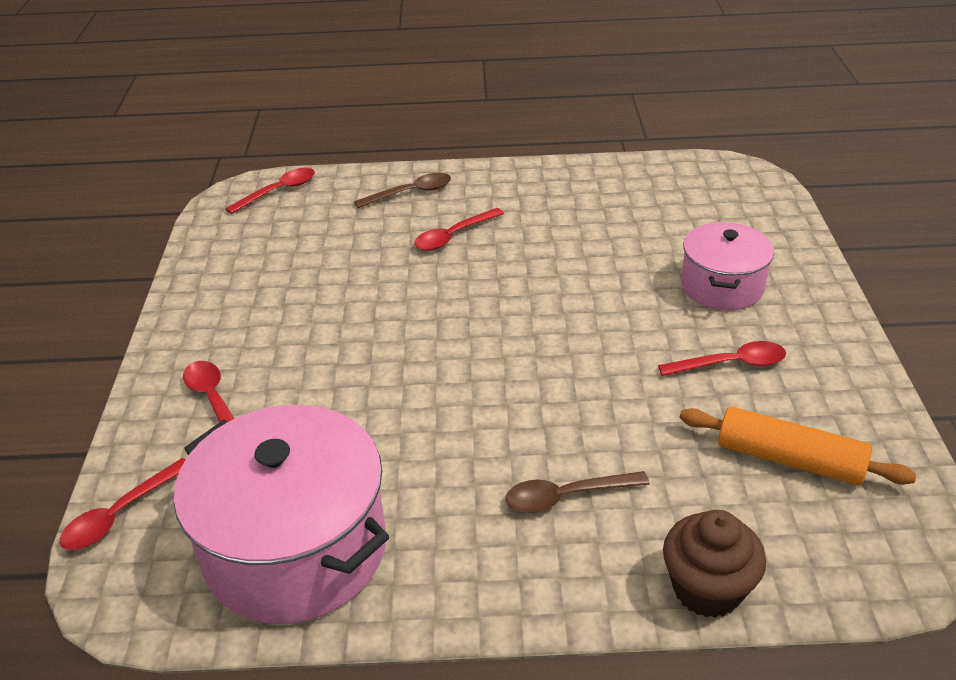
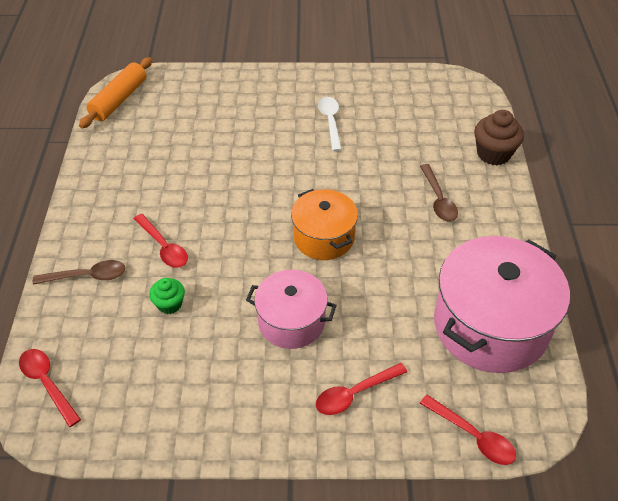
camera: 90 degrees left, 10 degrees up
(367, 250) = (169, 304): none -> green cupcake
(410, 193) = (87, 276): brown spoon -> brown spoon turned 105 degrees clockwise
(473, 365) = (323, 237): none -> orange pot
(722, 286) = (255, 114): pink pot -> pink pot (291, 321)
(730, 364) = (330, 122): red spoon -> white spoon
(789, 459) = (406, 113): orange rolling pin -> orange rolling pin (119, 100)

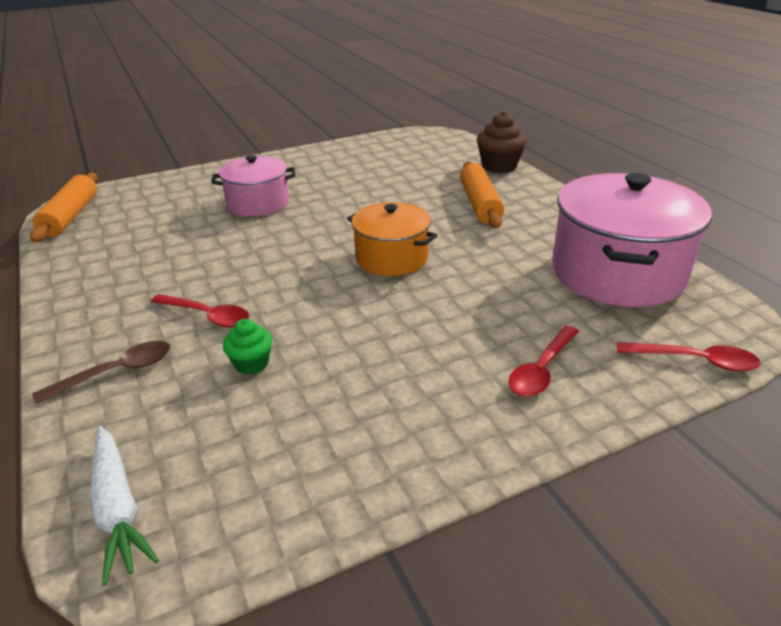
camera: 25 degrees left, 15 degrees down
(47, 383) = (118, 508): red spoon -> white carrot
(291, 321) = (415, 332): pink pot -> pink pot (258, 203)
(330, 122) = (327, 181): white spoon -> none
(438, 199) = (479, 204): brown spoon -> orange rolling pin

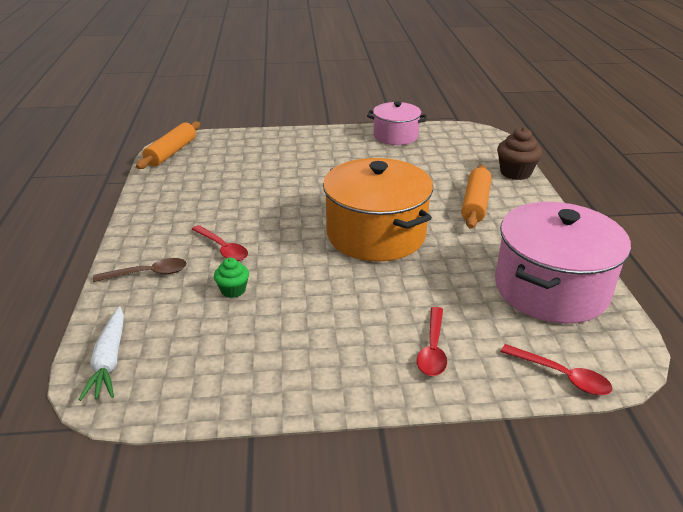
camera: 20 degrees right, 0 degrees up
(258, 203) = (303, 168): pink pot -> pink pot (395, 136)
(391, 258) = (376, 234): orange pot -> orange pot, size x1.70
(542, 369) = (433, 349): red spoon -> red spoon turned 45 degrees counterclockwise

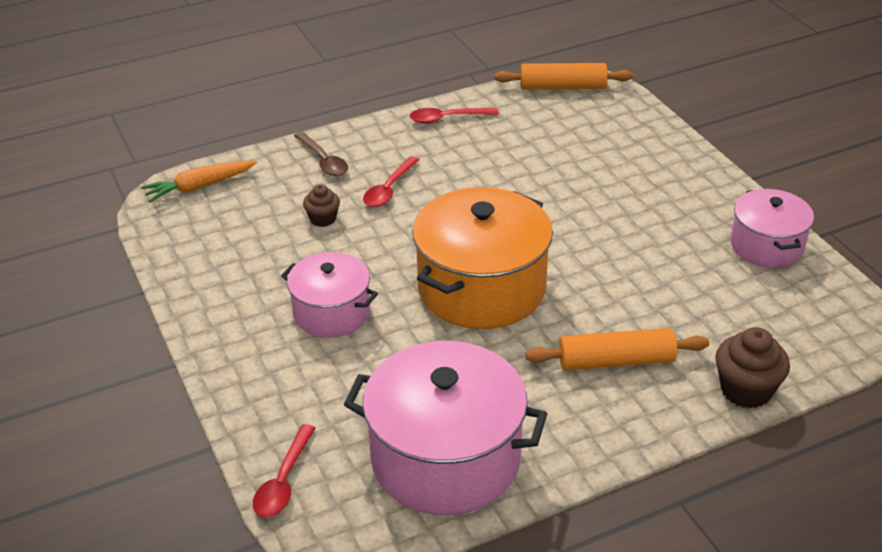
camera: 70 degrees right, 5 degrees up
(109, 360) = (199, 187): white carrot -> orange carrot
(233, 290) = (323, 219): green cupcake -> brown cupcake
(363, 310) = (331, 312): none -> pink pot
(433, 349) = (289, 375): red spoon -> red spoon (447, 118)

